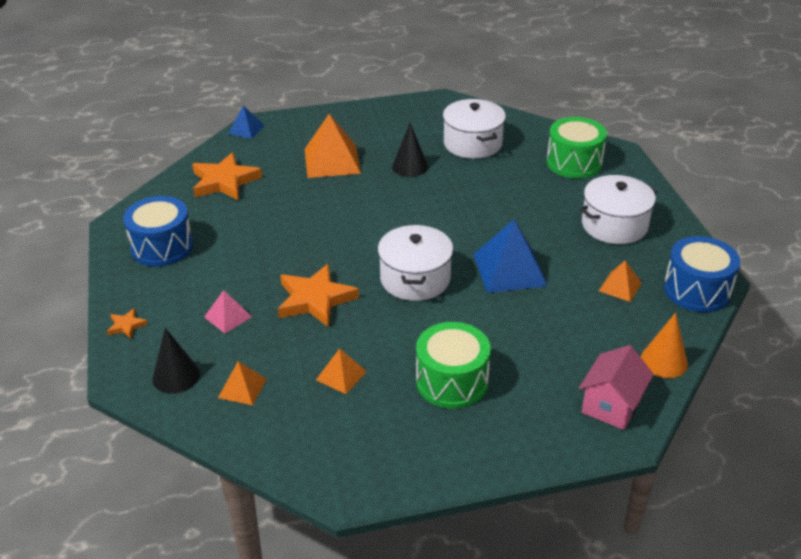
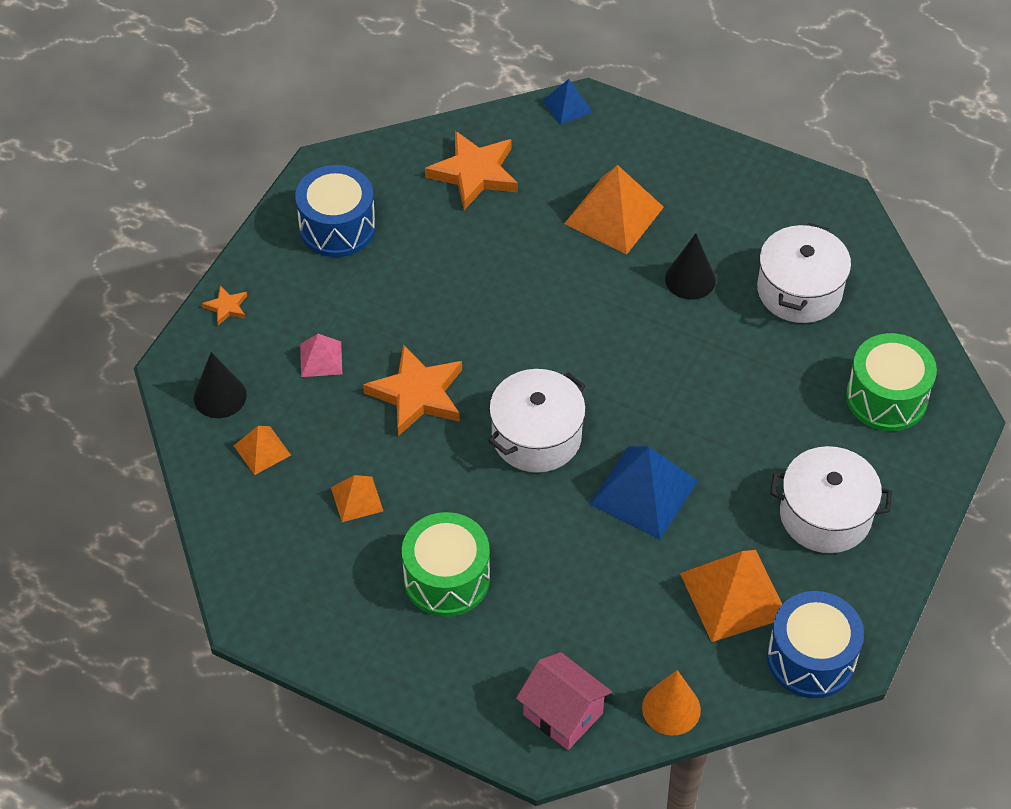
camera: 40 degrees right, 15 degrees up
(611, 405) = (563, 714): pink house -> pink house turned 60 degrees clockwise
(620, 286) = (734, 595): orange pyramid -> orange pyramid, size x1.87

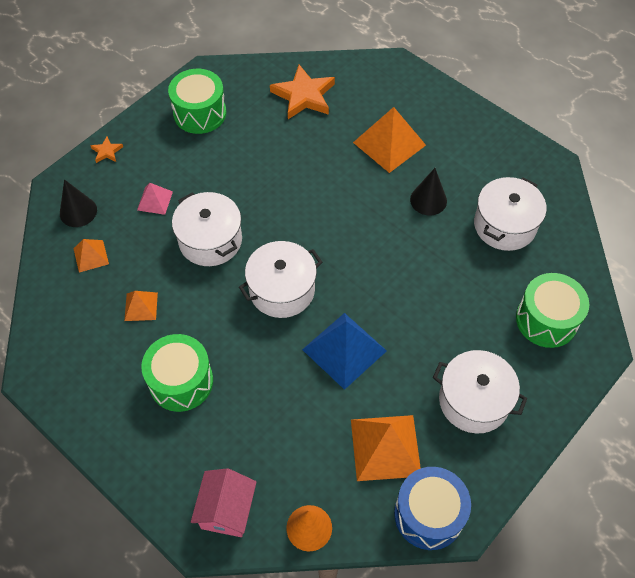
camera: 15 degrees right, 5 degrees up
(337, 227) = (200, 113): blue drum -> green drum
(417, 394) = (210, 240): orange star -> white pot
(563, 714) = (227, 510): pink house -> pink house turned 45 degrees clockwise
(567, 106) = (382, 63): blue pyramid -> none

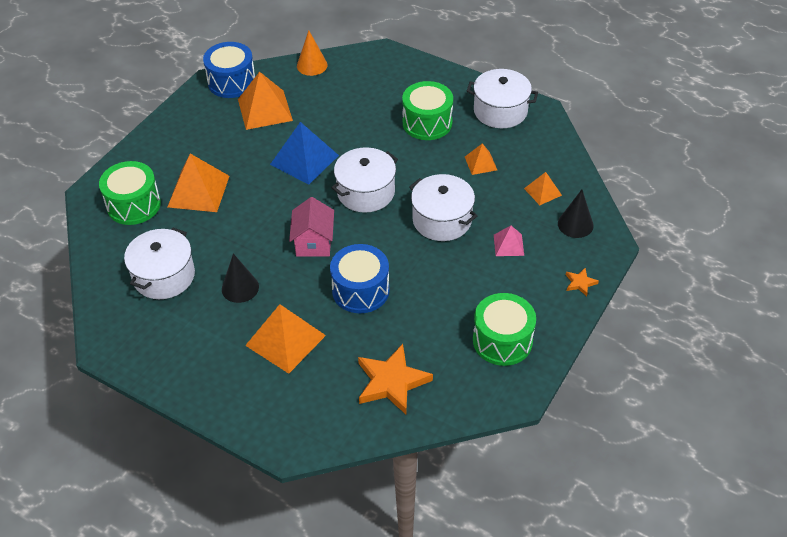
camera: 170 degrees right, 10 degrees down
(227, 510) = (369, 65): pink house -> pink house (313, 243)
(312, 178) = (360, 290): none -> blue drum
(472, 326) = (198, 191): none -> orange pyramid
(474, 401) = (199, 144): white pot -> white pot (500, 111)

